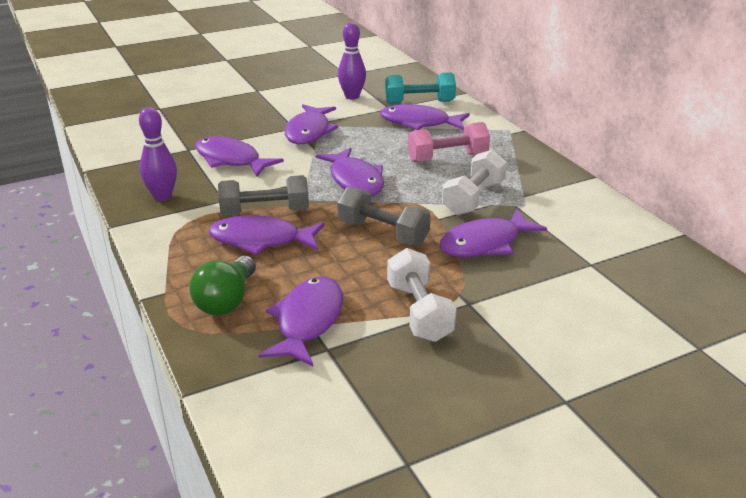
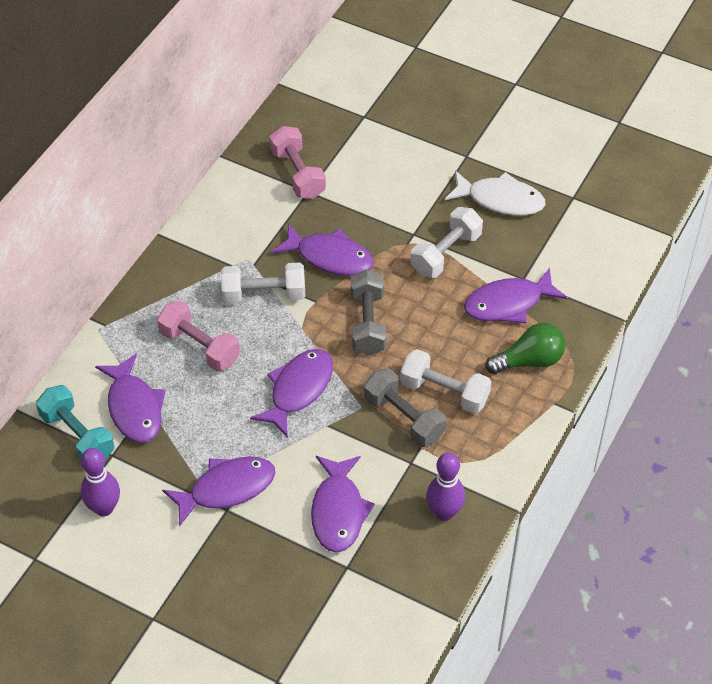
camera: 125 degrees left, 20 degrees up
(261, 240) = (444, 392): purple fish -> white dumbbell
(462, 392) = (500, 200): none -> white fish
(623, 267) = (298, 174): none -> pink dumbbell

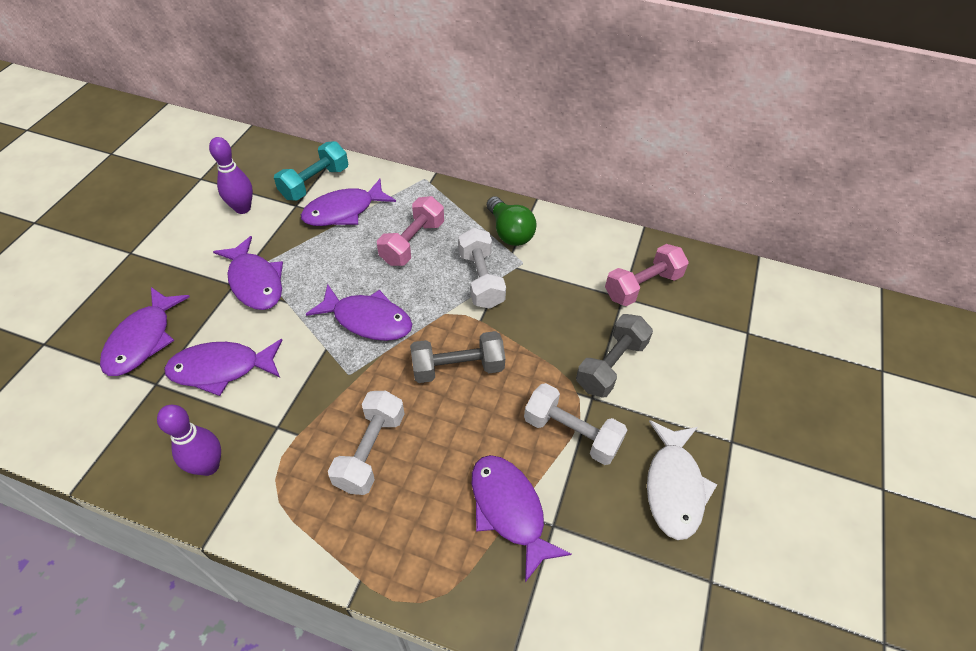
camera: 80 degrees right, 0 degrees up
(330, 257) = (539, 325): purple fish -> purple fish (143, 340)
(404, 418) = (335, 414): grey dumbbell -> grey dumbbell (611, 365)
(529, 361) = (423, 543): green light bulb -> green light bulb (509, 232)

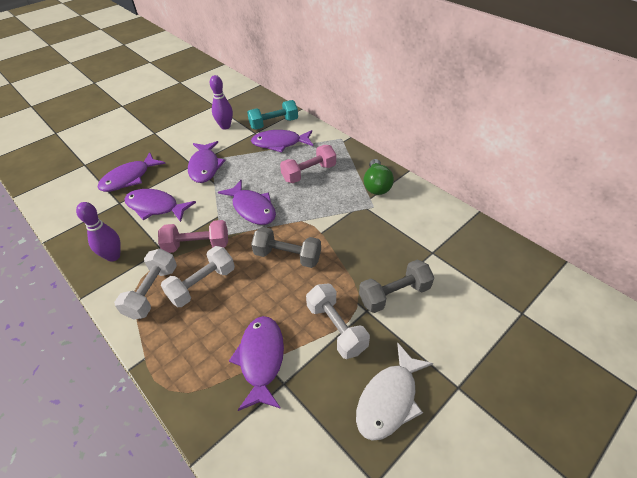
camera: 30 degrees right, 5 degrees down
(481, 279) = (338, 208): white dumbbell -> white dumbbell (152, 291)
(643, 286) = (453, 250): pink dumbbell -> pink dumbbell (197, 245)

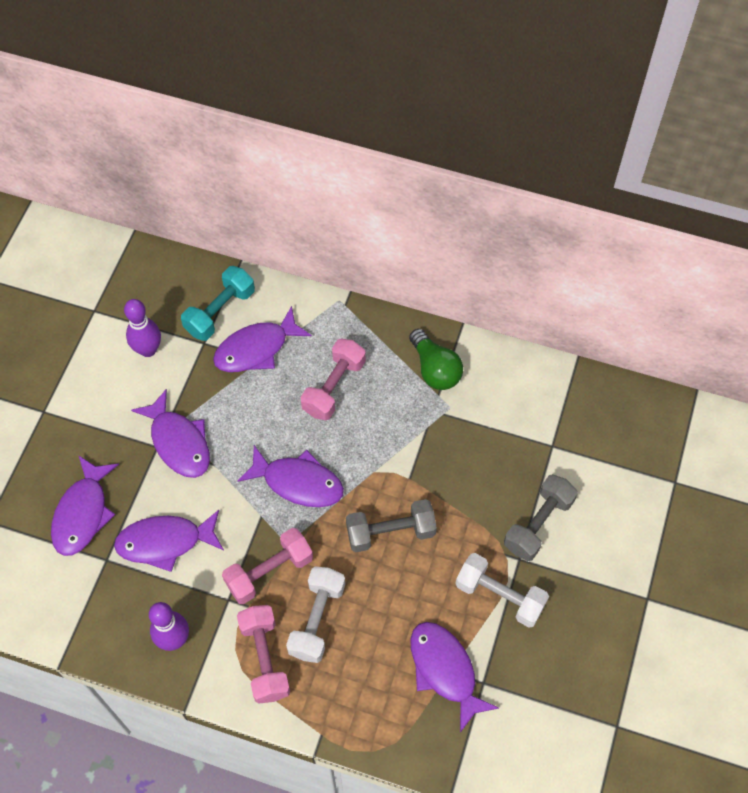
camera: 30 degrees left, 15 degrees up
(152, 291) = (264, 659): white dumbbell -> pink dumbbell
(389, 399) = (591, 644): white fish -> none

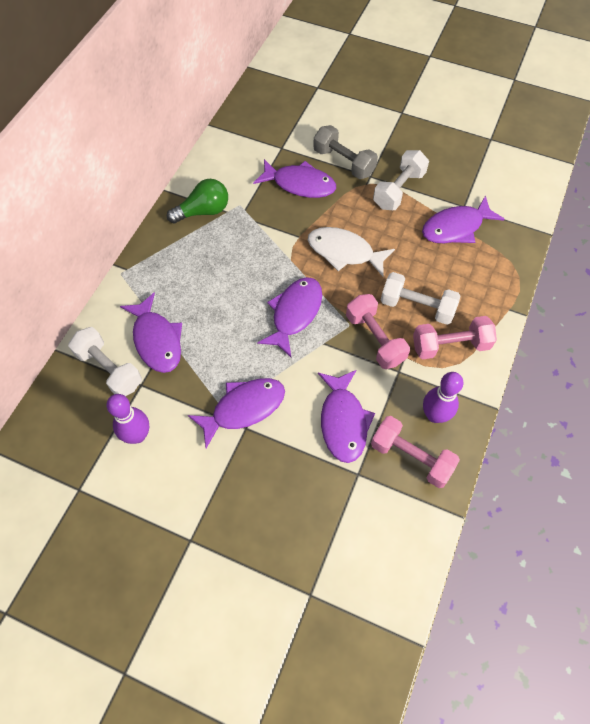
camera: 85 degrees left, 0 degrees up
(83, 513) = (309, 496): purple fish -> purple fish (300, 184)
(220, 312) = (109, 369): turquoise dumbbell -> white dumbbell
(334, 387) = (207, 282): pink dumbbell -> pink dumbbell (411, 457)
(390, 532) = (344, 252): grey dumbbell -> white fish

